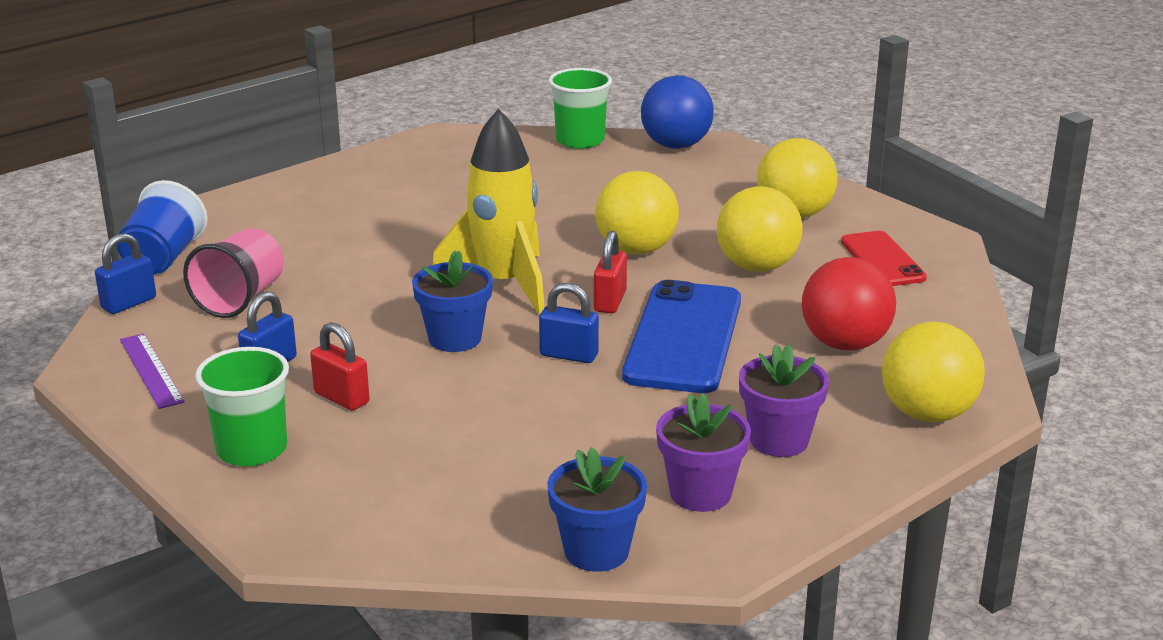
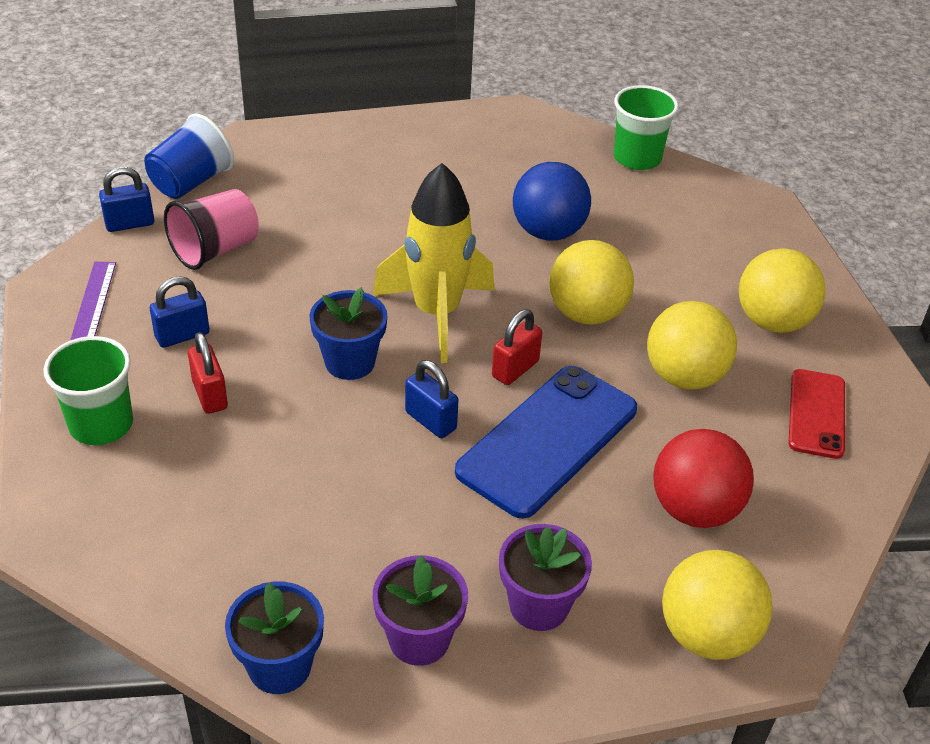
camera: 25 degrees right, 15 degrees up
(676, 145) = (723, 193): blue ball -> blue ball (548, 232)

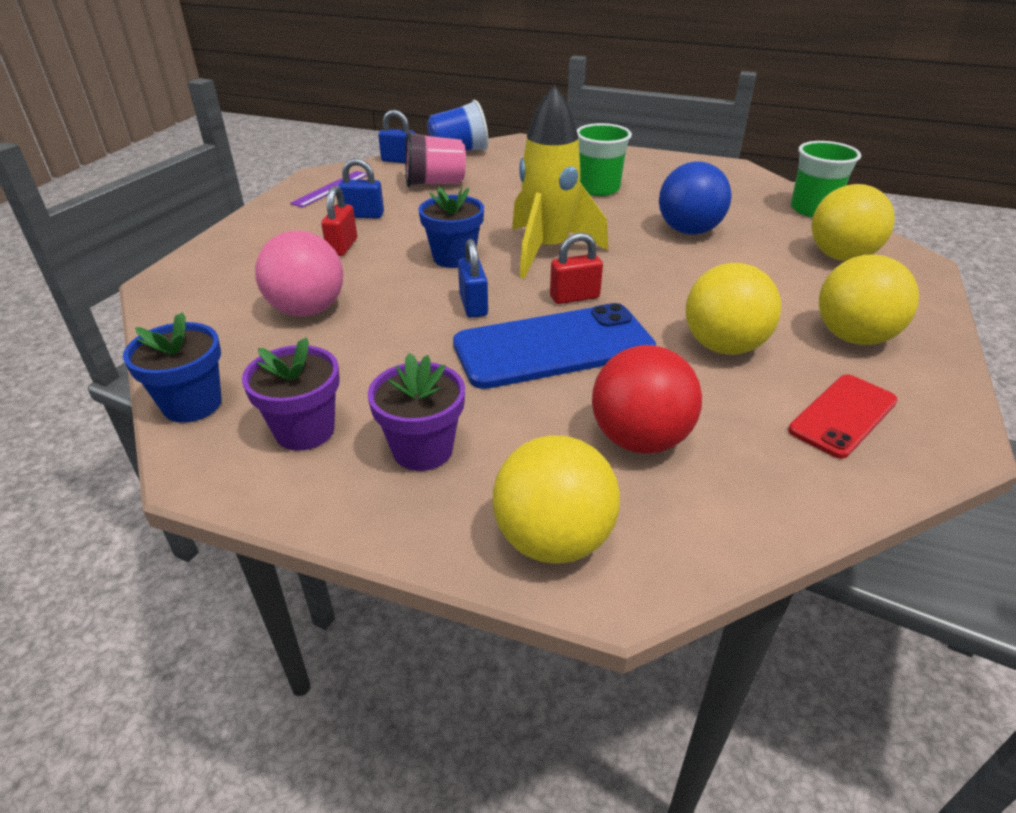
camera: 35 degrees right, 5 degrees down
(101, 424) = (261, 241): green cup -> green cup (598, 189)
(267, 500) = (307, 310): none -> pink ball
(586, 313) = (672, 283): yellow ball -> yellow ball (840, 257)

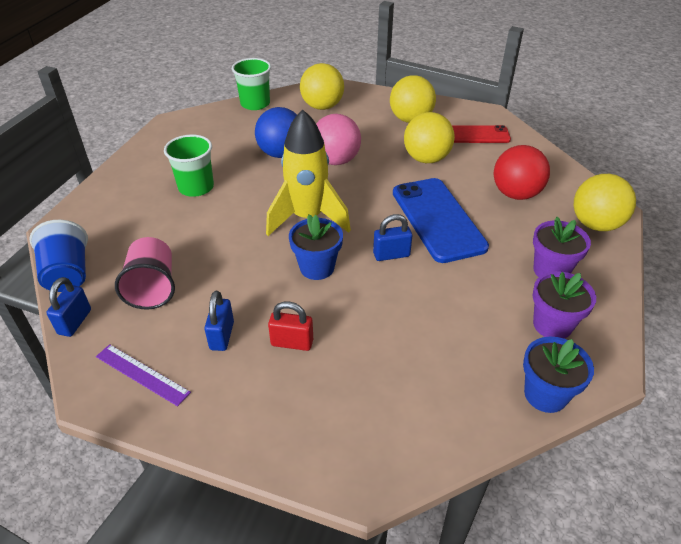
camera: 90 degrees left, 5 degrees up
(307, 310) = (407, 349): pink ball -> pink ball (336, 161)
(574, 297) = (376, 208): red padlock -> none
(842, 415) = (478, 135): red phone -> red phone turned 45 degrees counterclockwise

